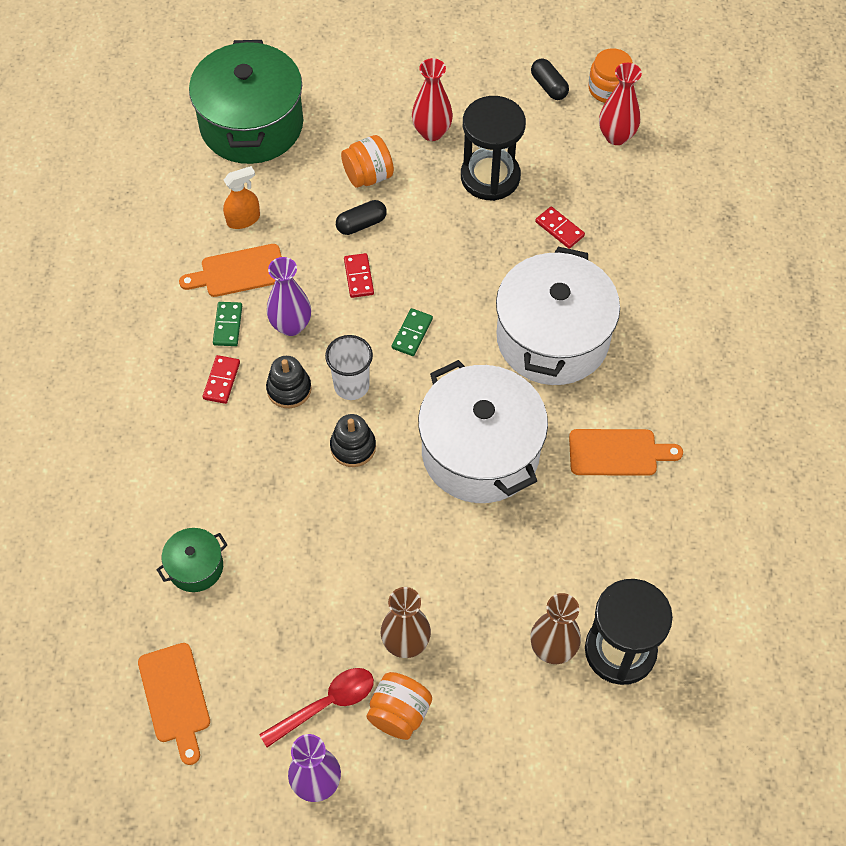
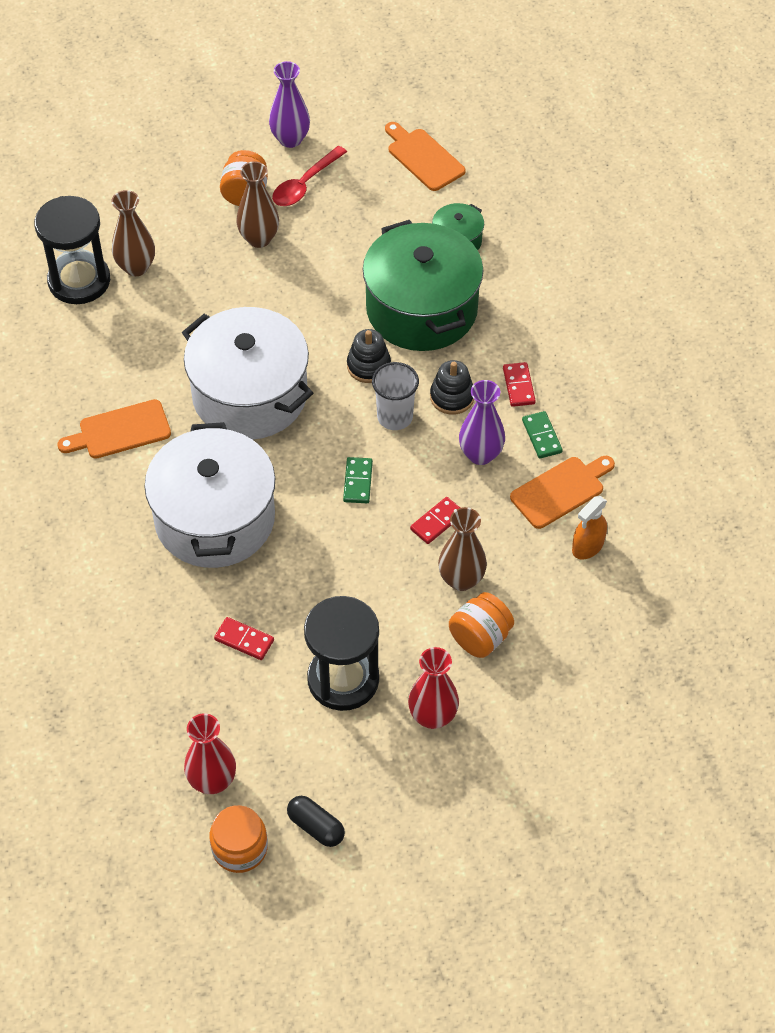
camera: 160 degrees right, 5 degrees down
(251, 125) = (642, 660): green pot -> green pot (421, 309)
(358, 277) = (437, 522): red domino -> red domino turned 75 degrees clockwise
(361, 224) = (461, 579): black capsule -> brown vase

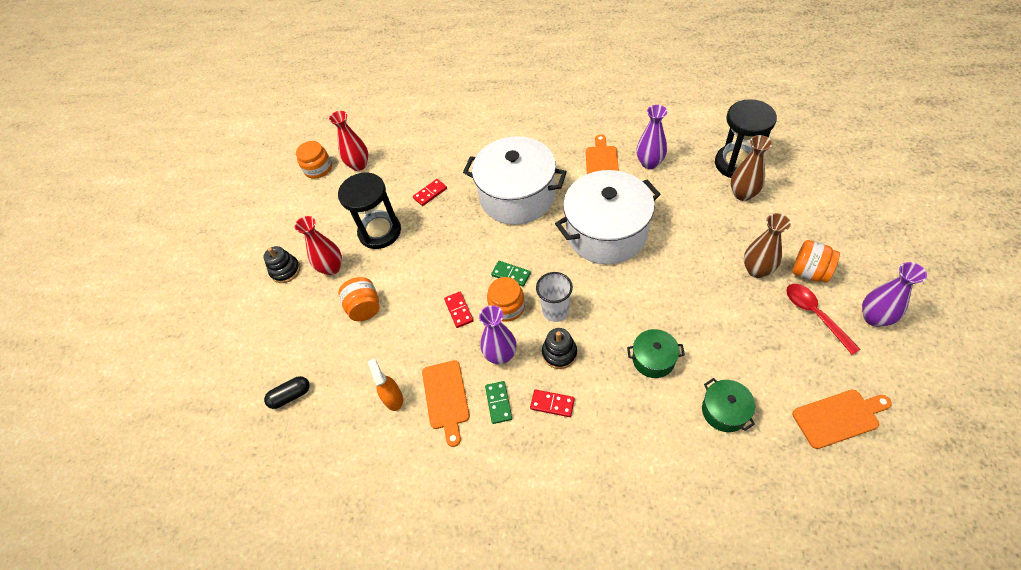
camera: 120 degrees right, 0 degrees up
(102, 375) = (649, 163): none -> purple vase
(316, 827) = (307, 200): black capsule -> black capsule (291, 396)
(368, 366) = (608, 307): black stacking toy -> black stacking toy (285, 270)
(410, 470) = (507, 307): none -> orange jar
(421, 309) = (653, 359): green pot -> green pot, size x0.45
(461, 579) = (410, 311): brown vase -> none
(541, 436) = (498, 403): green domino -> green domino turned 75 degrees clockwise

